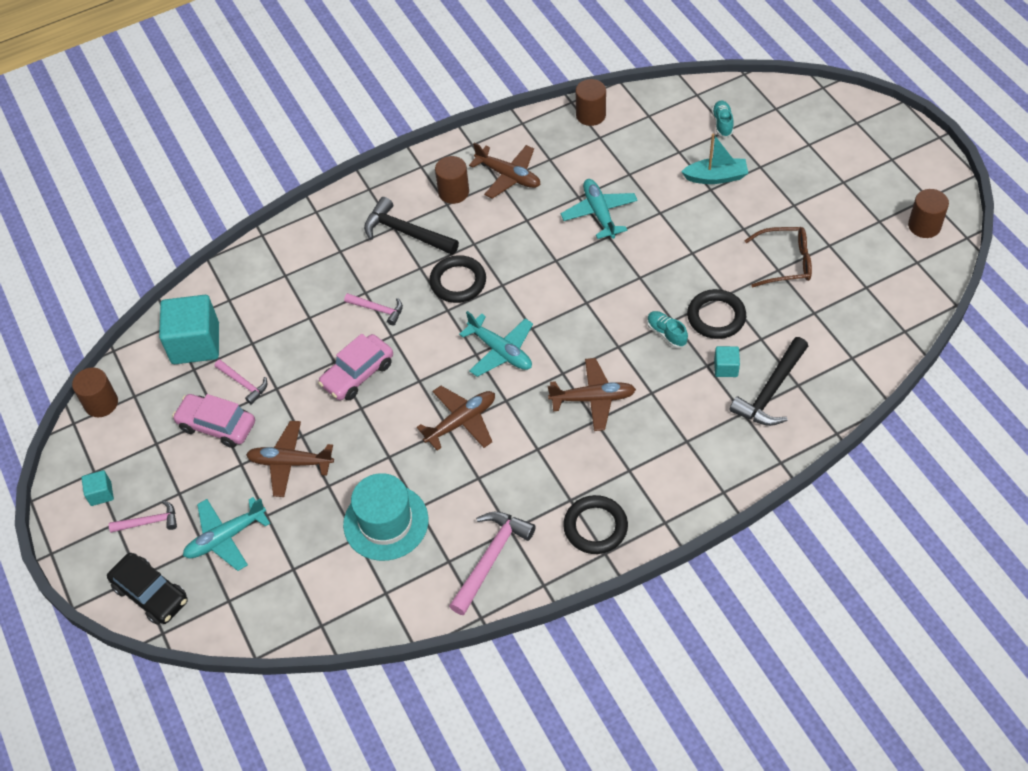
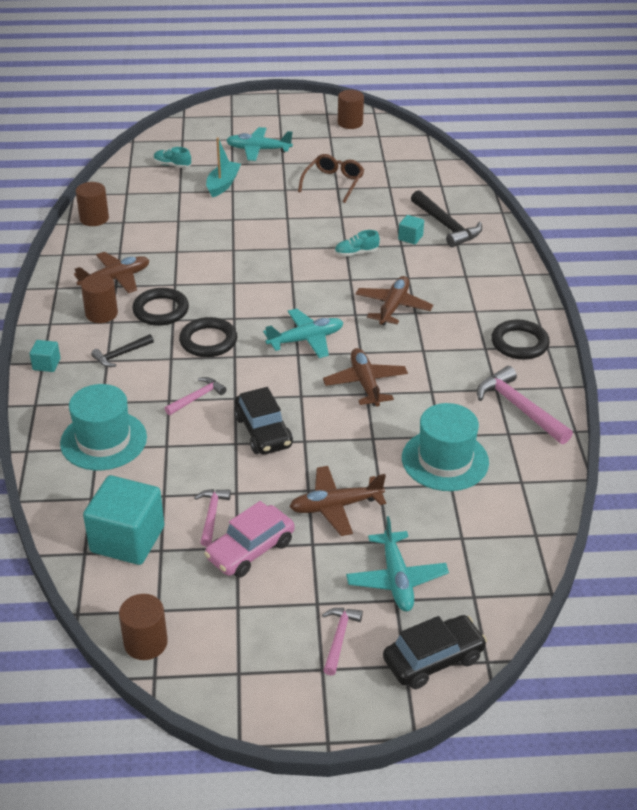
camera: 70 degrees left, 15 degrees down
(101, 494) = (274, 673): turquoise cube -> turquoise cube (46, 364)
(243, 384) = (211, 515): pink hammer -> pink hammer turned 60 degrees counterclockwise
(290, 463) = (335, 506): brown plane -> brown plane turned 45 degrees clockwise
(295, 275) = (103, 440): none -> turquoise hat
(358, 374) = (263, 432): pink car -> black car
(406, 232) = (120, 355): black hammer -> black hammer, size x0.58
(599, 213) = (205, 246): turquoise plane -> turquoise plane (258, 150)
(716, 317) = (359, 227): black ring -> black ring (161, 310)

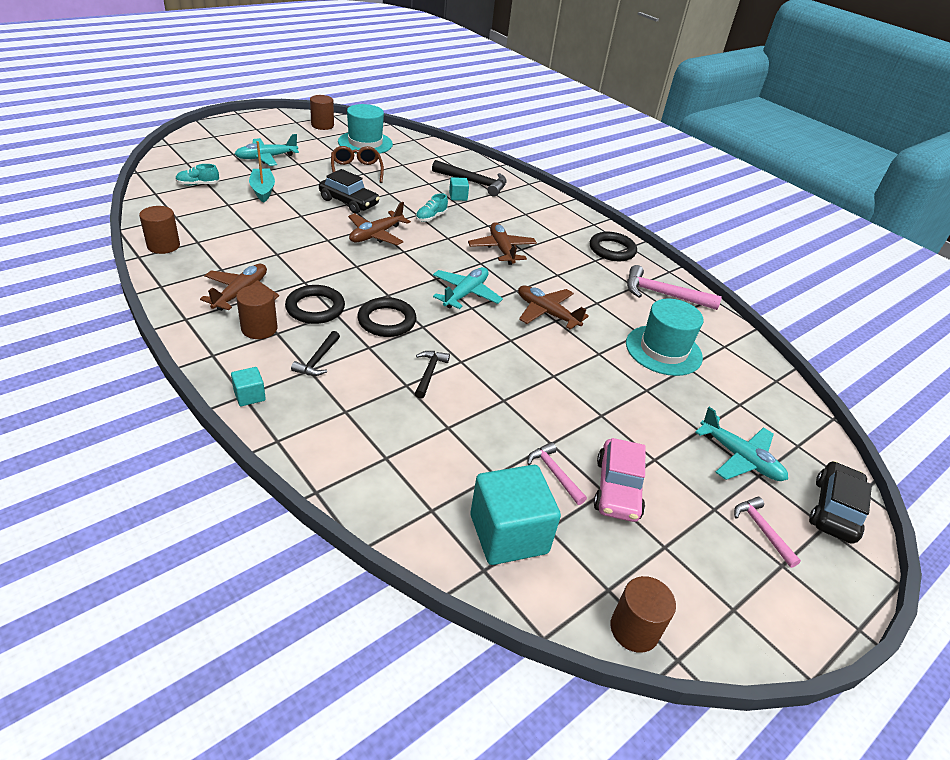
camera: 40 degrees left, 0 degrees up
(103, 440) = (385, 447): turquoise hat -> turquoise hat (365, 143)
(197, 397) = (429, 373): pink hammer -> black hammer
(263, 432) = (515, 381): black car -> black car (349, 202)
(335, 506) = (635, 419): brown plane -> brown plane (376, 235)

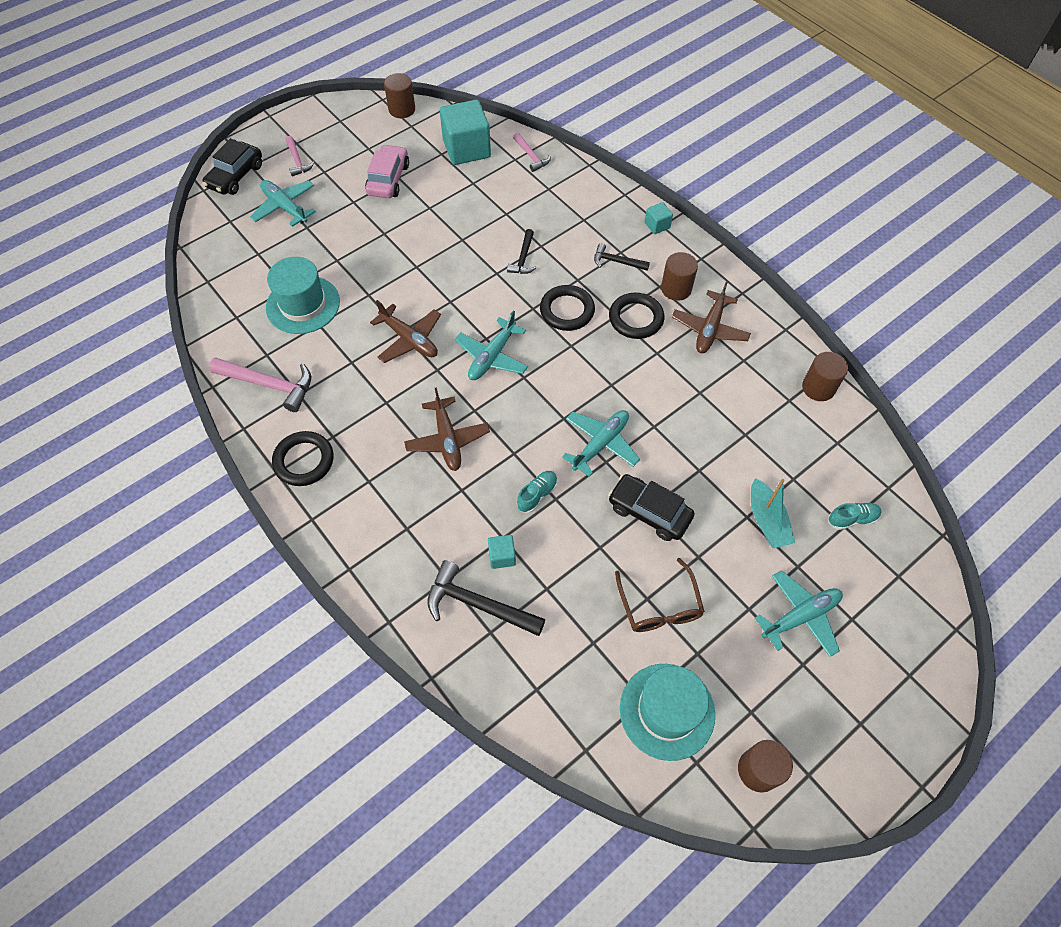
camera: 175 degrees left, 20 degrees up
(318, 360) = (616, 261): black hammer -> black hammer turned 90 degrees counterclockwise
(376, 235) = (600, 444): brown plane -> turquoise plane
(554, 473) = (431, 186): pink hammer -> pink hammer (531, 156)

